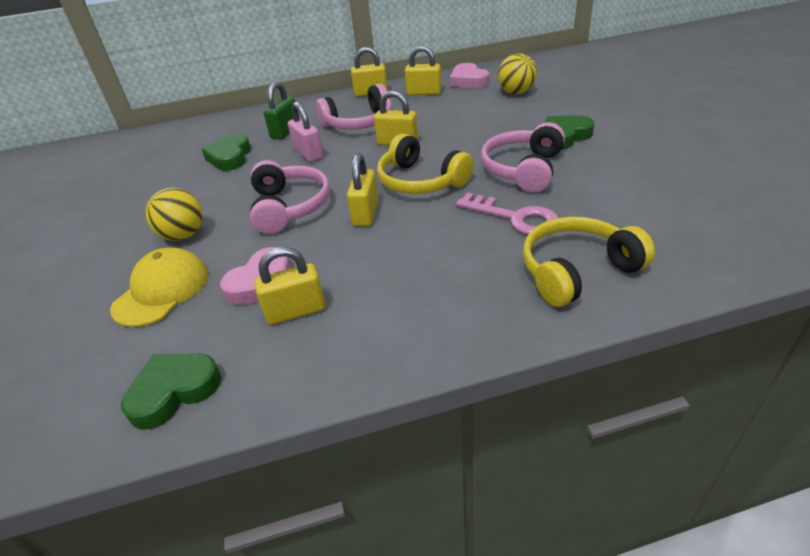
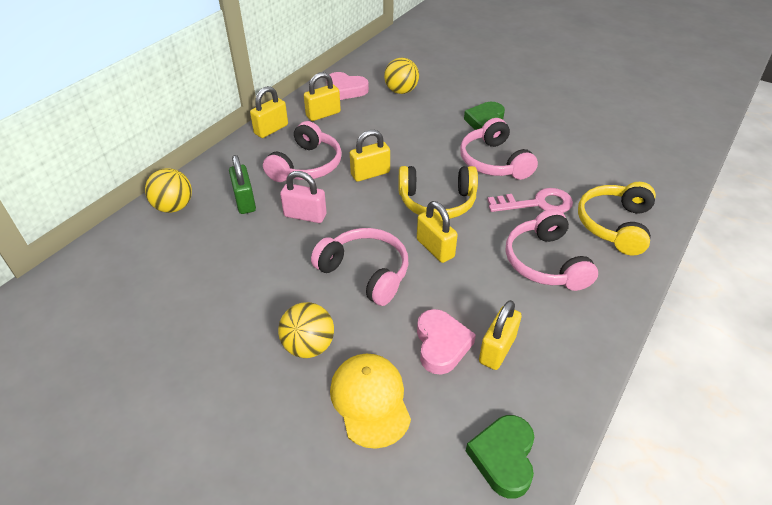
camera: 45 degrees left, 5 degrees up
(230, 157) = (227, 251): green heart -> none
(242, 121) = (174, 207): none -> yellow ball
(446, 268) = (545, 262): none -> pink headphones

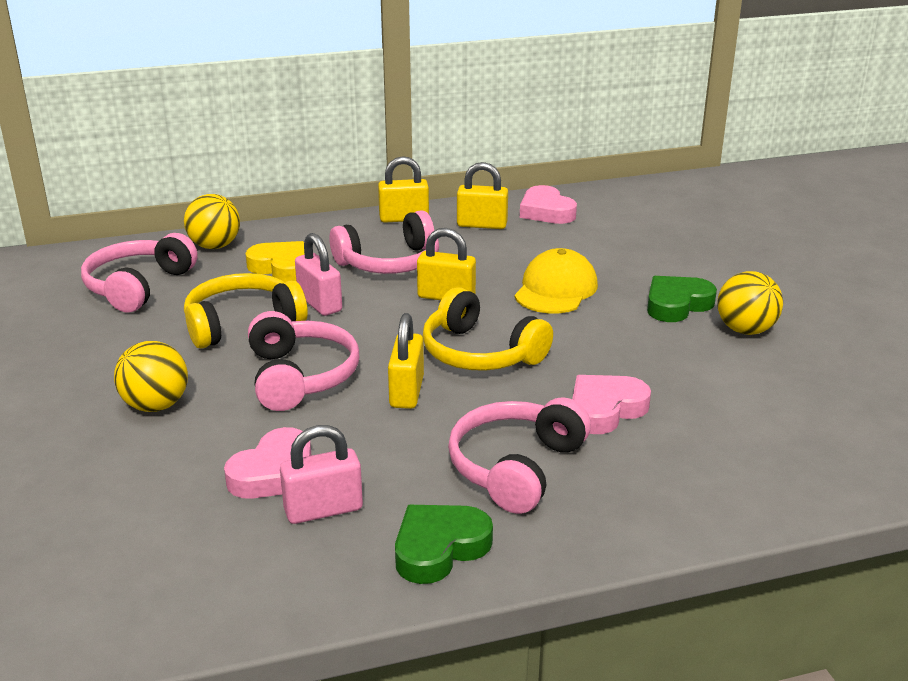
camera: 40 degrees right, 15 degrees down
(245, 201) = (282, 268): green padlock -> yellow heart
(370, 400) = (139, 476): yellow cap -> yellow cap (555, 289)
(401, 91) = (613, 235): yellow ball -> yellow ball (745, 330)
(494, 162) = (618, 346): pink headphones -> pink headphones (138, 286)
(497, 349) = (323, 510): yellow padlock -> pink padlock
(503, 457) = (178, 595): green heart -> green heart (439, 548)
(537, 203) = (605, 409): pink key -> pink heart
(614, 225) = (679, 479): yellow headphones -> yellow headphones (242, 323)

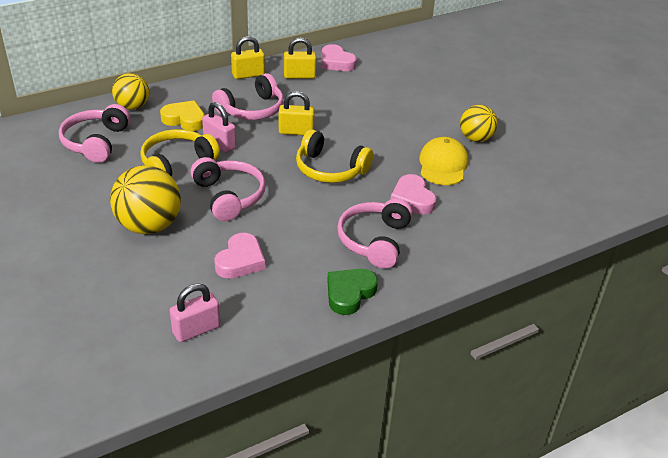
camera: 15 degrees left, 10 degrees up
(156, 406) = (149, 226): yellow ball -> yellow ball, size x1.56
(323, 510) = (277, 279): pink padlock -> pink padlock (196, 330)
(407, 392) = (296, 200): yellow padlock -> none
(555, 289) = (360, 120): yellow cap -> yellow cap (443, 165)
(605, 409) = (412, 199): pink heart -> pink heart turned 60 degrees counterclockwise
(677, 304) = (433, 124): green heart -> none

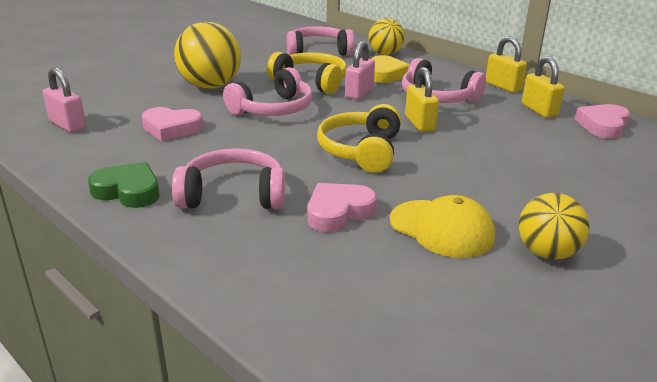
camera: 75 degrees right, 10 degrees down
(443, 165) = (442, 228): yellow cap -> yellow cap turned 45 degrees clockwise

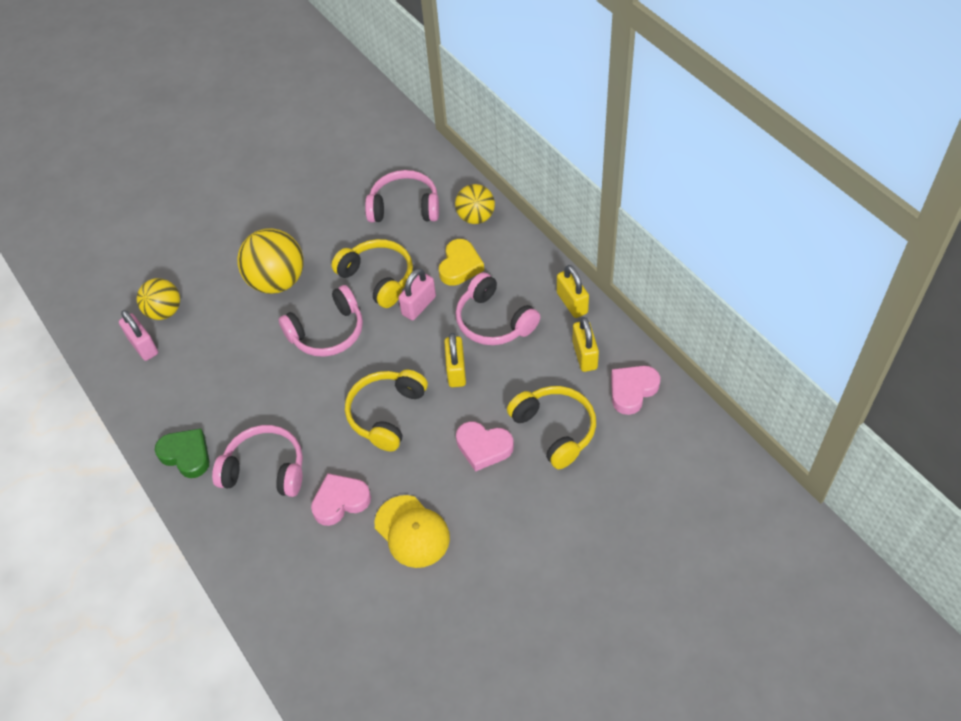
camera: 15 degrees right, 25 degrees up
(171, 128) = (231, 360): pink heart -> pink heart (483, 447)
(546, 253) = (478, 570): yellow ball -> yellow ball (164, 311)
(549, 150) = (555, 429): none -> yellow headphones

